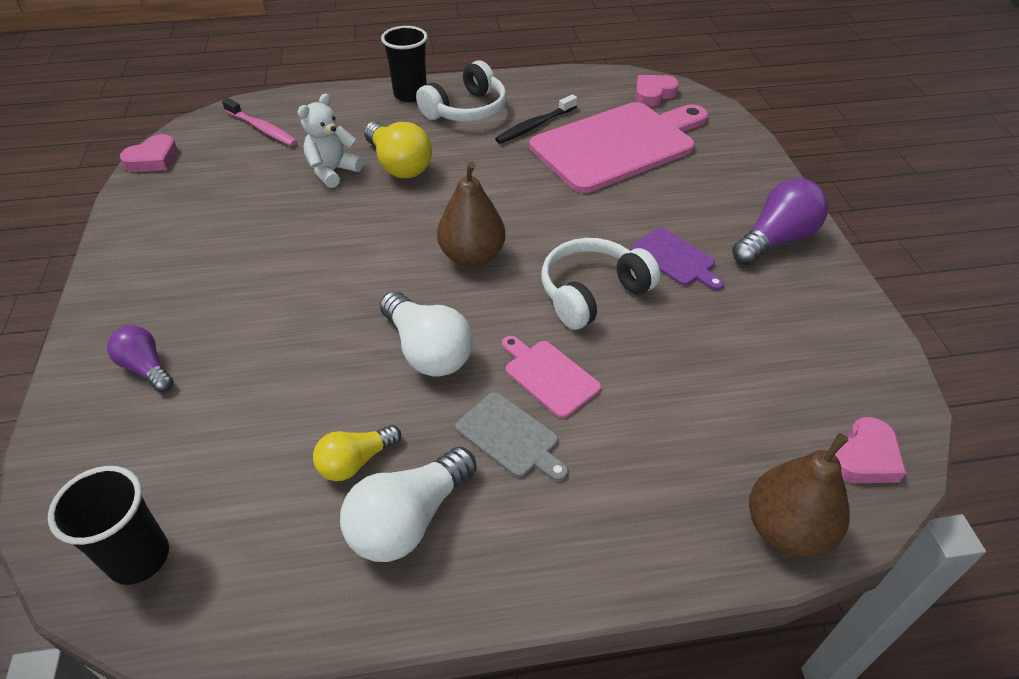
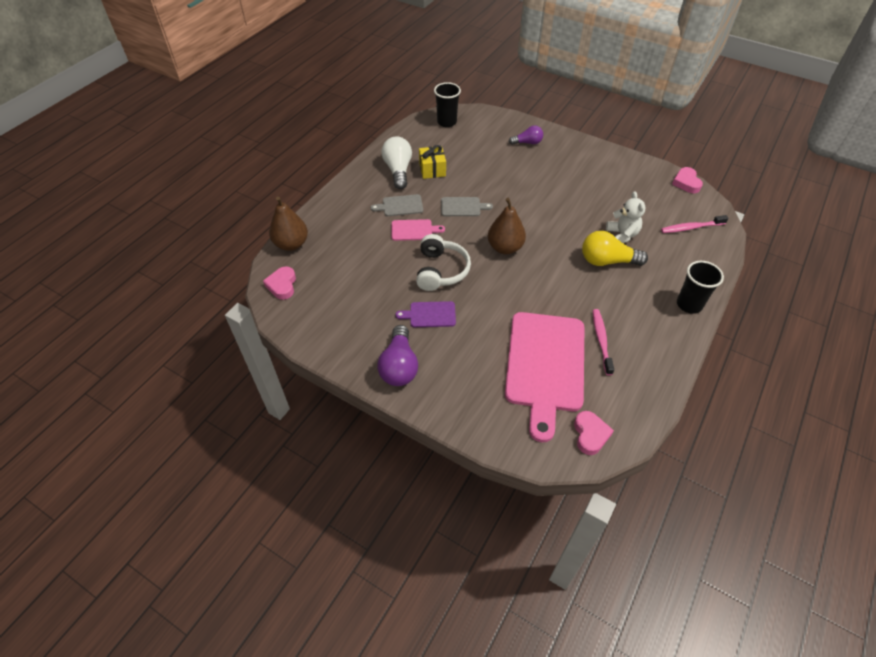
camera: 130 degrees right, 5 degrees up
(355, 462) = (432, 169): yellow light bulb -> yellow gift
(427, 350) = (462, 207): white light bulb -> grey cutting board
(466, 110) = (647, 320): white headphones -> none
(535, 126) = (601, 340): black toothbrush -> pink toothbrush

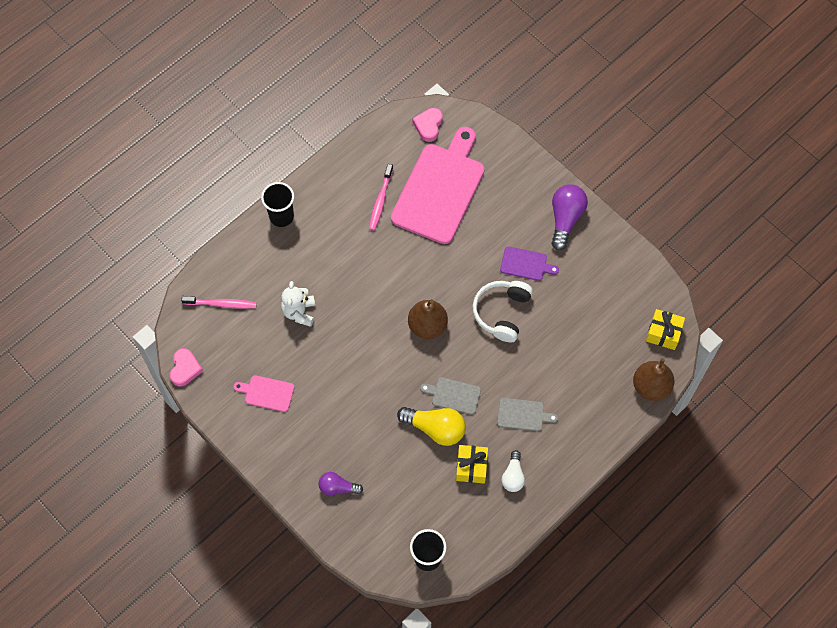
camera: 165 degrees left, 15 degrees up
(282, 285) = (663, 333): pink heart -> yellow gift
(398, 170) = (513, 476): white light bulb -> white light bulb, size x0.62
(414, 230) = (516, 374): pink cutting board -> pink cutting board (267, 393)
(607, 261) = (331, 283): yellow light bulb -> yellow light bulb (435, 428)

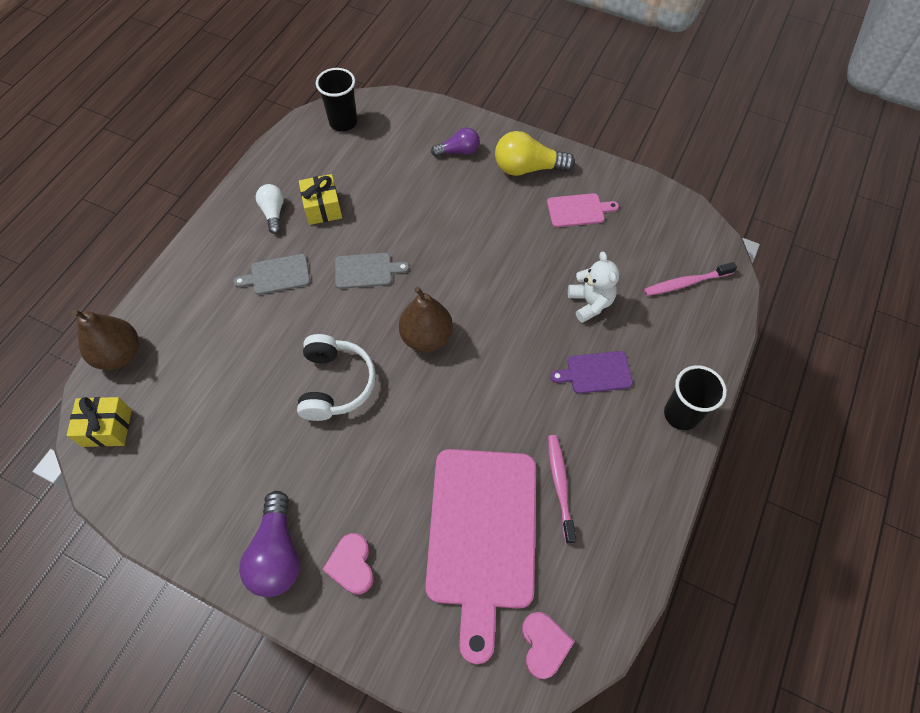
camera: 160 degrees right, 5 degrees down
(185, 369) = (680, 206): pink heart -> pink heart (352, 565)
(435, 428) = (376, 232): yellow light bulb -> yellow light bulb (527, 168)
(526, 264) = (320, 461): purple cutting board -> purple cutting board (595, 372)

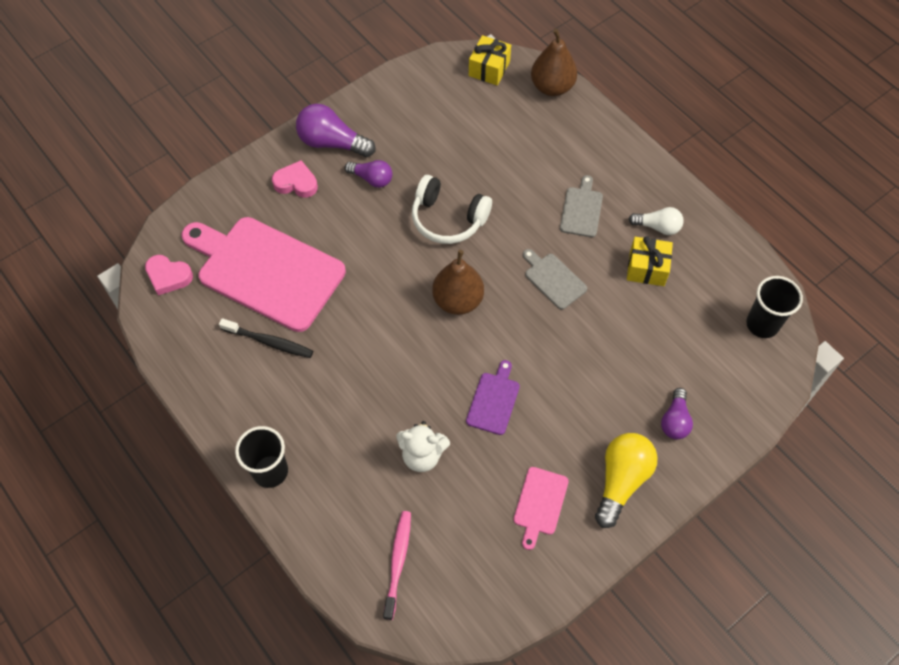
camera: 115 degrees right, 0 degrees up
(313, 483) = (372, 179): none -> purple light bulb
(366, 271) = (553, 279): grey cutting board -> grey cutting board turned 120 degrees clockwise
(560, 485) = (269, 342): pink toothbrush -> black toothbrush
(595, 372) = (349, 421): purple cutting board -> purple cutting board (494, 400)

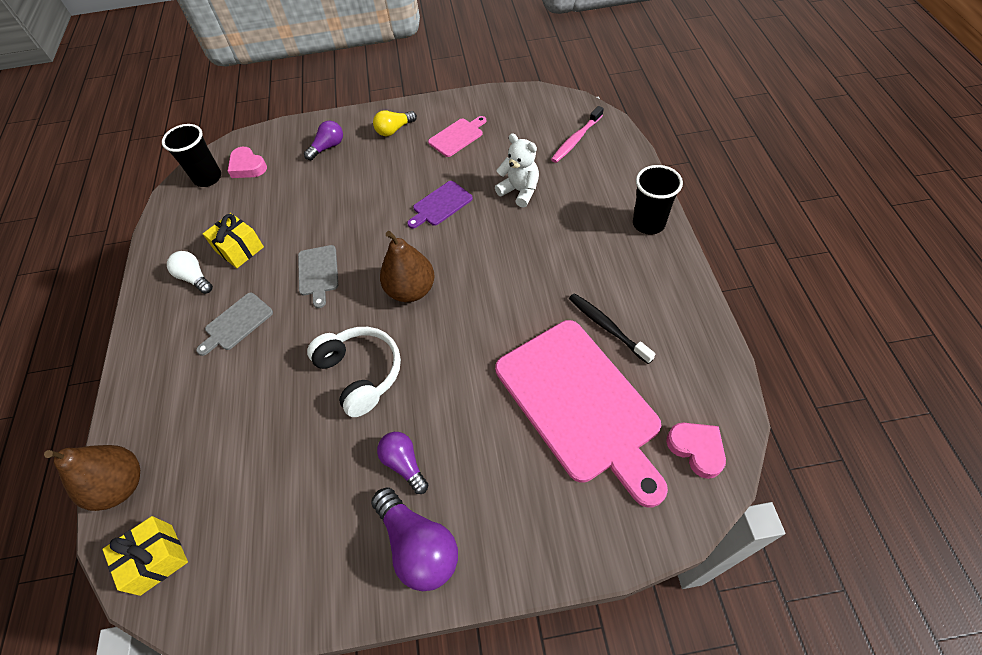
camera: 145 degrees left, 5 degrees down
(296, 183) = (494, 505): pink heart -> pink heart (247, 166)
(621, 481) = (394, 130): yellow light bulb -> yellow light bulb, size x0.62

